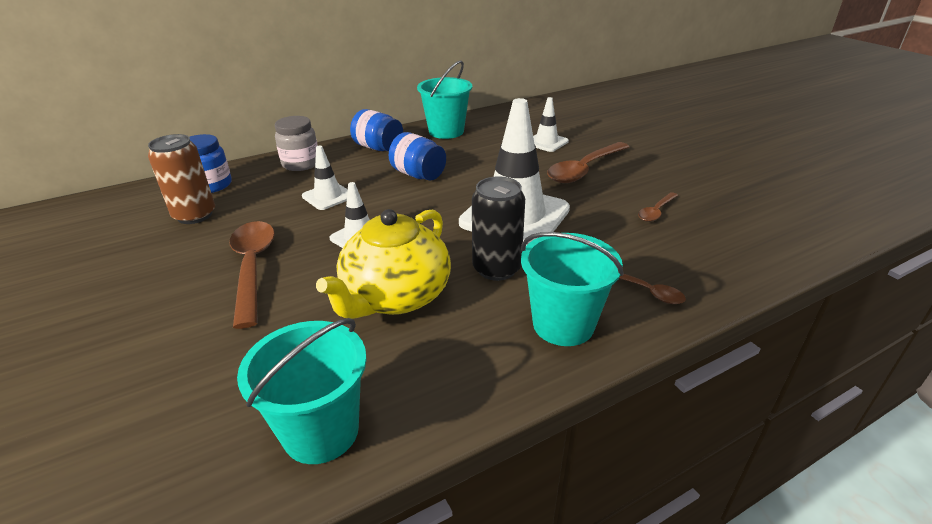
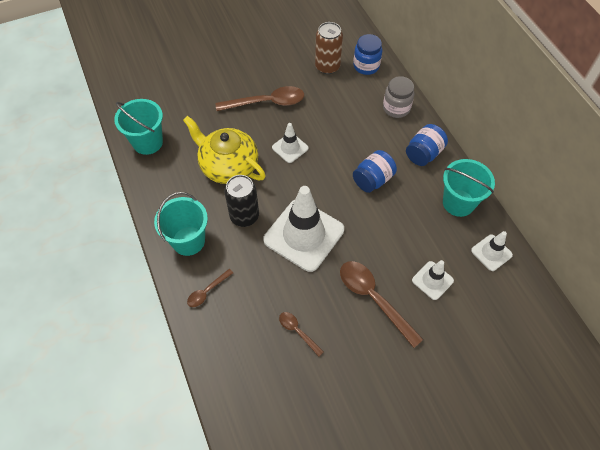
camera: 95 degrees right, 25 degrees up
(328, 196) = (344, 128): white traffic cone -> white traffic cone (491, 252)

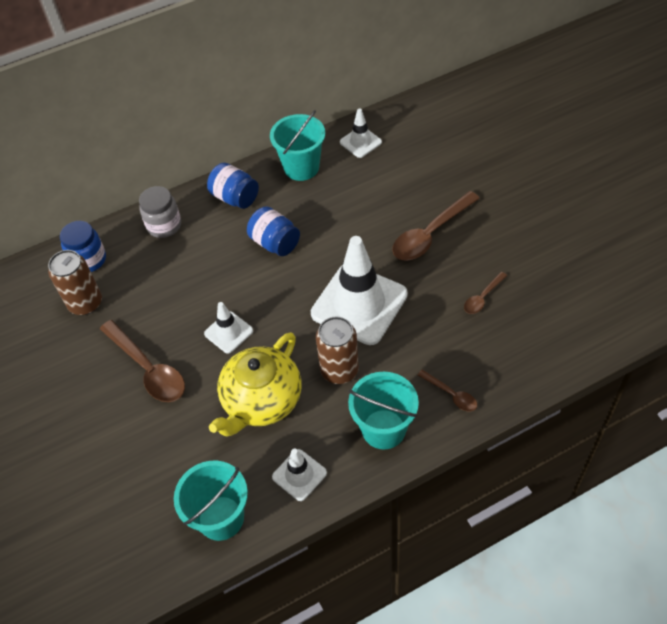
camera: 90 degrees left, 5 degrees down
(244, 216) = (339, 370): black can -> brown can
(267, 102) = (148, 369): brown spoon -> brown spoon turned 150 degrees clockwise
(432, 280) = (400, 187): white traffic cone -> white traffic cone (299, 475)

